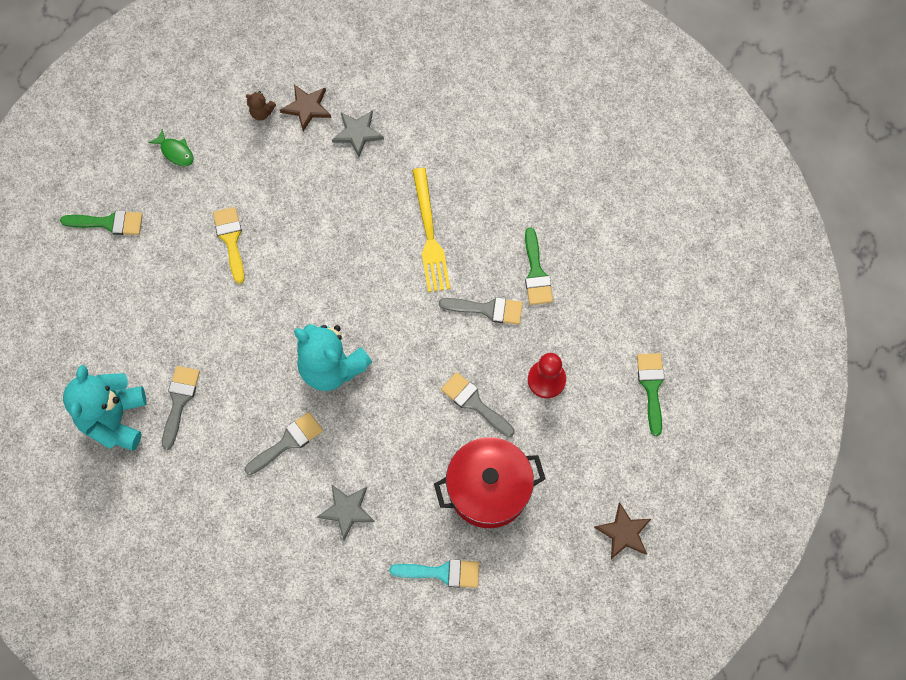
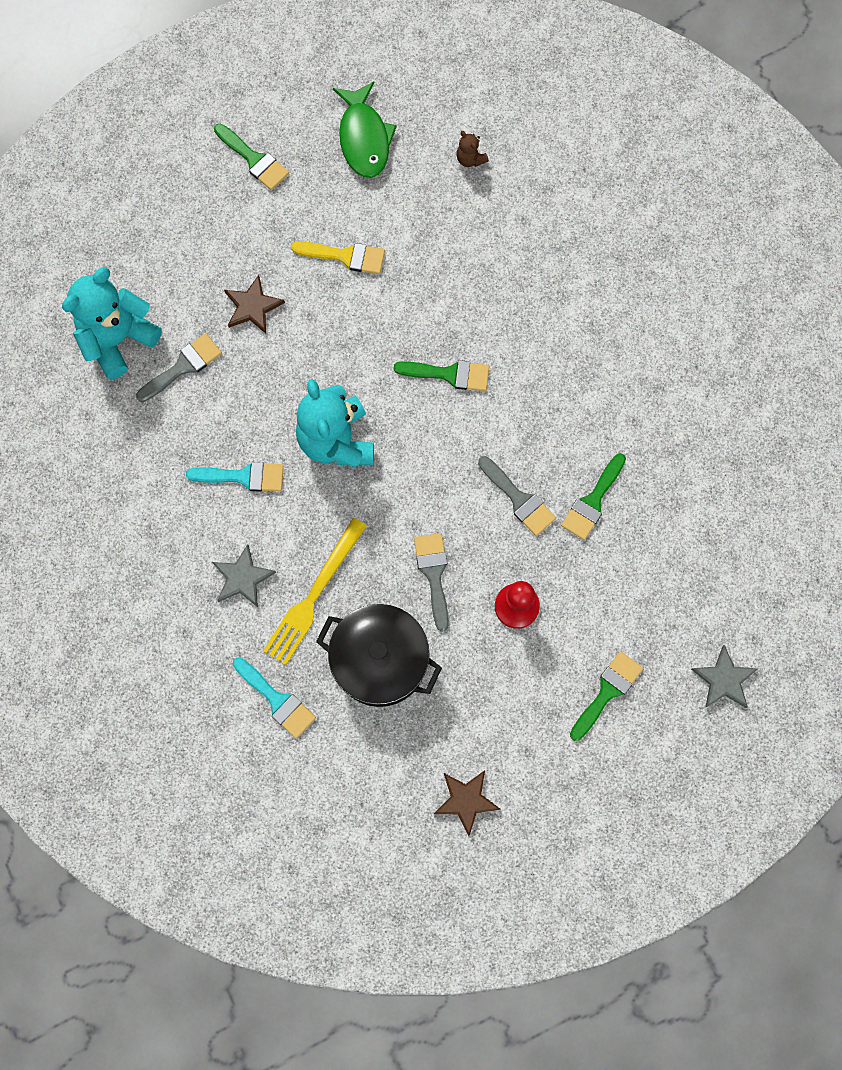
camera: 40 degrees right, 5 degrees up
(175, 152) = (364, 138): green fish -> green fish, size x1.85
(231, 240) = (345, 256): yellow brush -> yellow brush turned 75 degrees clockwise
(288, 442) = (243, 476): grey brush -> turquoise brush
(307, 108) = (515, 185): brown star -> brown star (253, 307)
(357, 133) = (540, 244): grey star -> grey star (724, 680)
(370, 264) = (449, 374): none -> green brush
(429, 234) = (525, 389): yellow fork -> yellow fork (314, 595)
(488, 489) = (380, 661): red pot -> black pot

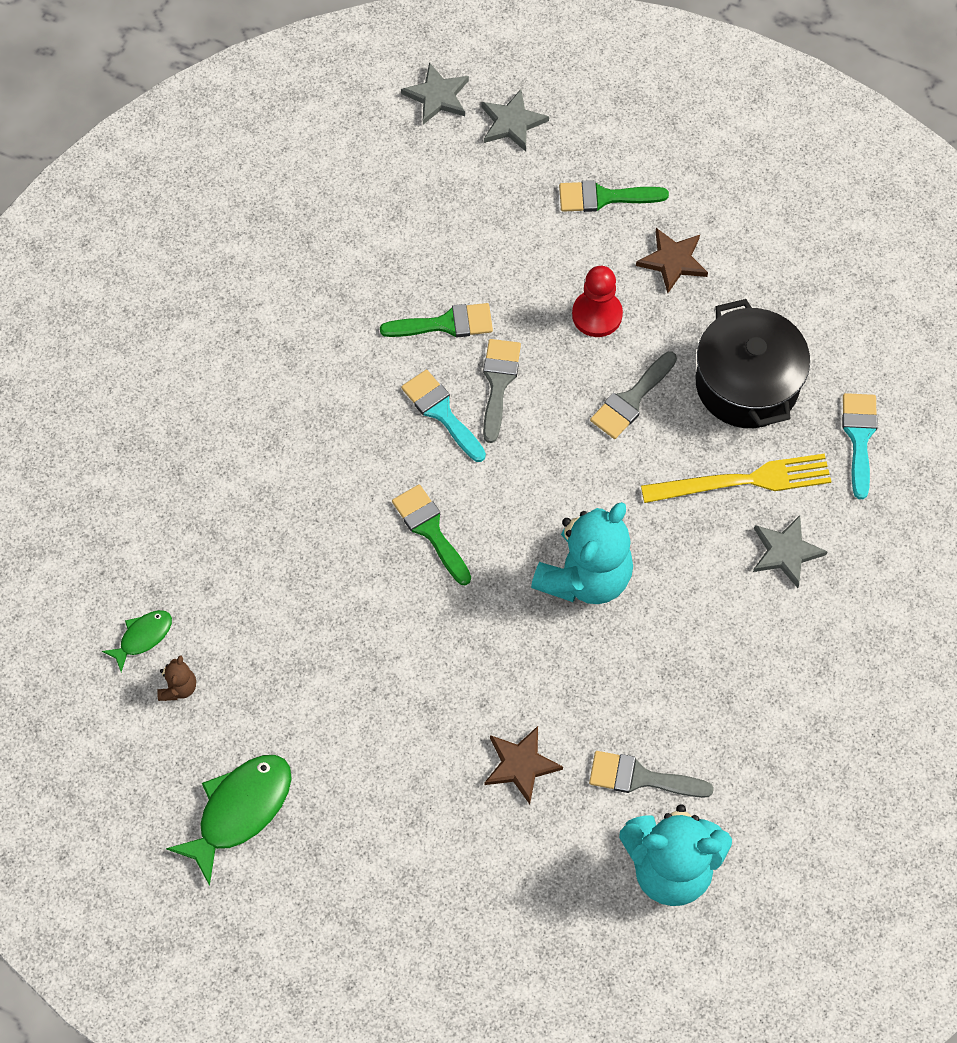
camera: 130 degrees left, 10 degrees down
(243, 476) = (695, 629): turquoise brush -> turquoise brush (441, 412)
(254, 160) = (358, 902): green brush -> none
(345, 256) = (389, 721): yellow brush -> none
(466, 800) = (793, 235): brown star -> brown star (673, 261)
(520, 162) = (143, 637): none -> green fish
(790, 646) = (437, 96): none -> grey star

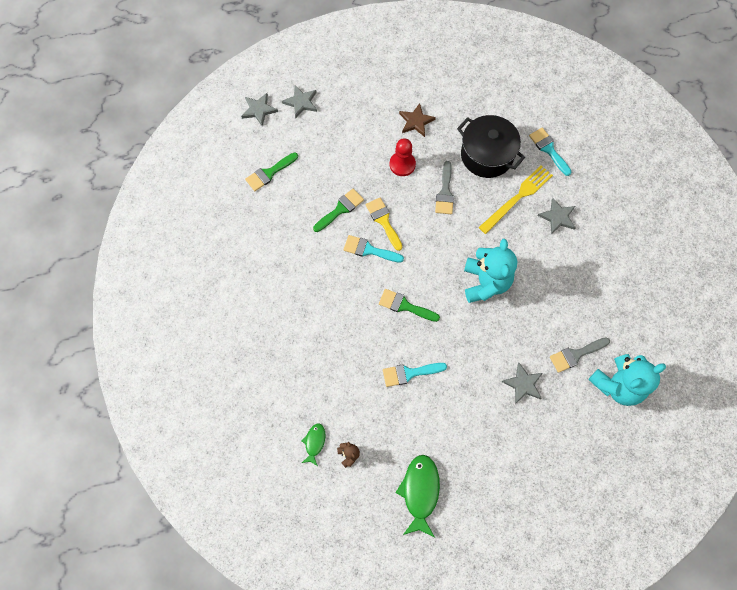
camera: 35 degrees left, 5 degrees up
(359, 633) = (409, 373): none -> turquoise brush
(498, 383) = (383, 221): grey brush -> yellow brush
(521, 765) = (523, 384): brown star -> grey star
(604, 197) = (366, 111): green brush -> green brush (269, 173)

